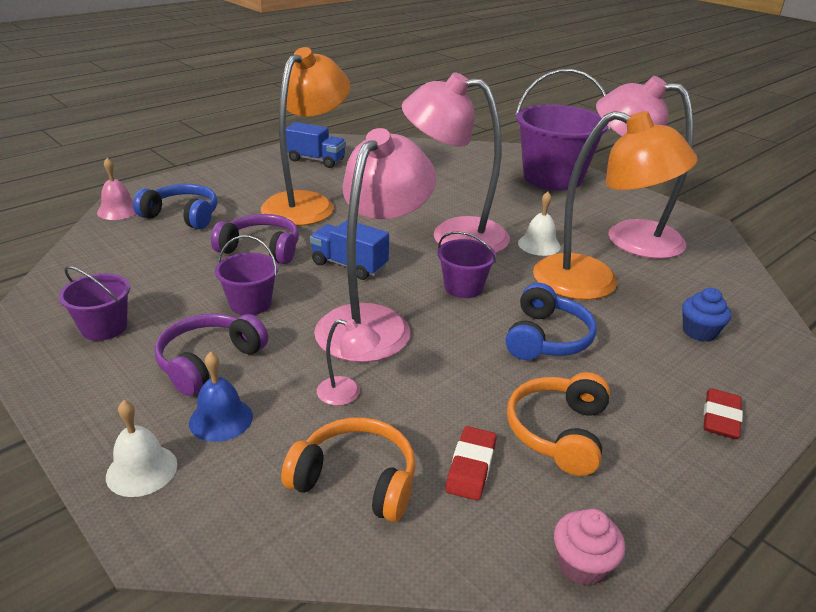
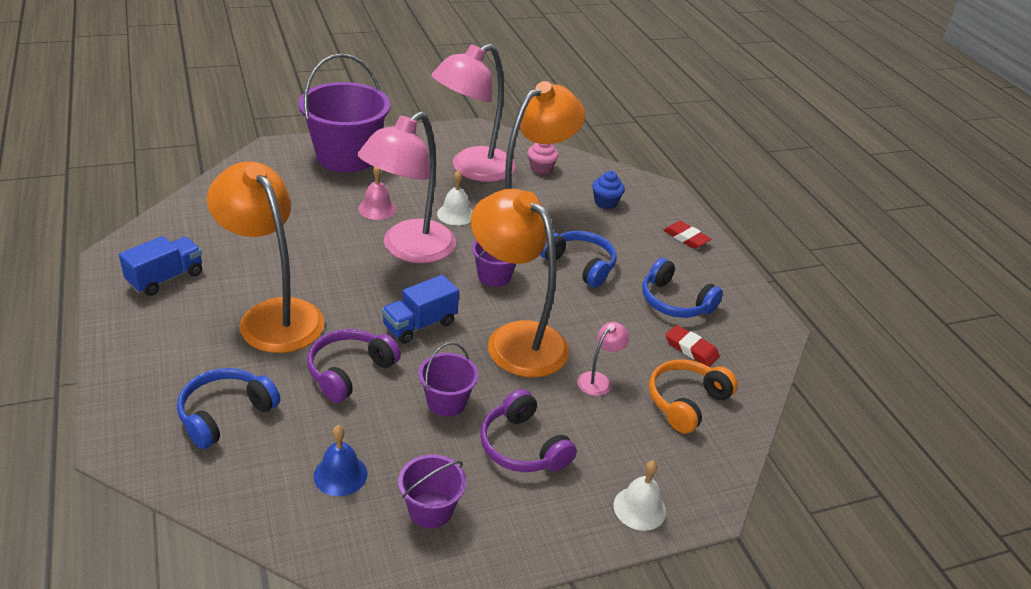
camera: 70 degrees left, 5 degrees up
(118, 210) = (163, 468): pink bell -> pink bell (377, 208)
(221, 419) = (599, 454): blue bell -> blue bell (340, 474)
(373, 322) = (515, 339): pink lamp -> orange lamp
(558, 432) = (674, 302): orange headphones -> blue headphones
(582, 565) = (774, 338): pink cupcake -> pink cupcake (541, 168)

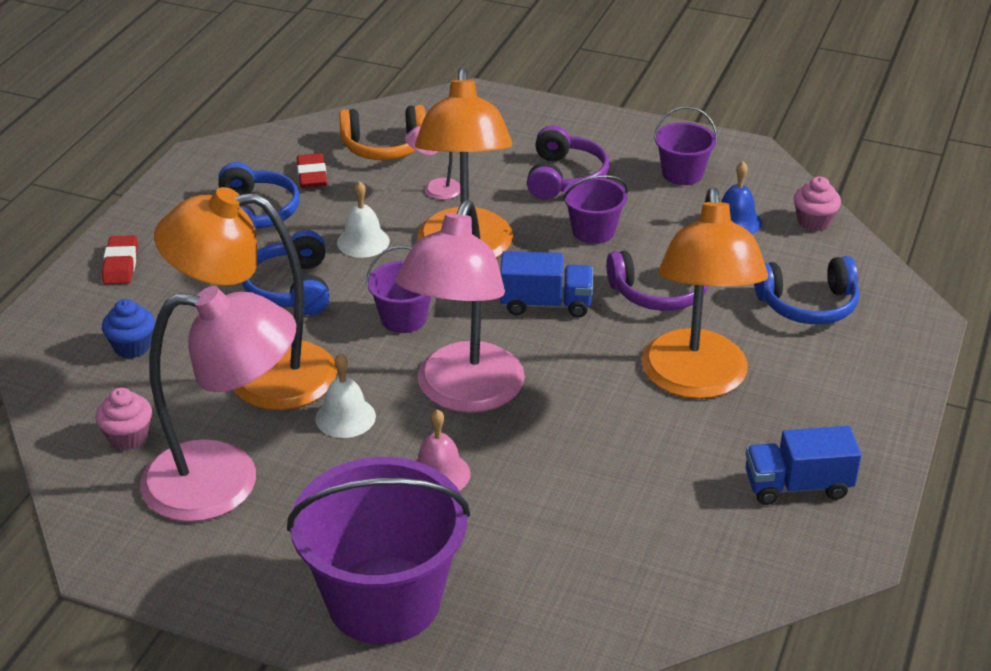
camera: 135 degrees left, 0 degrees up
(267, 513) = (813, 222): none -> pink cupcake
(408, 249) = (463, 394): pink lamp -> pink lamp turned 120 degrees clockwise
(639, 508) = (523, 113): white bell -> white bell (363, 242)

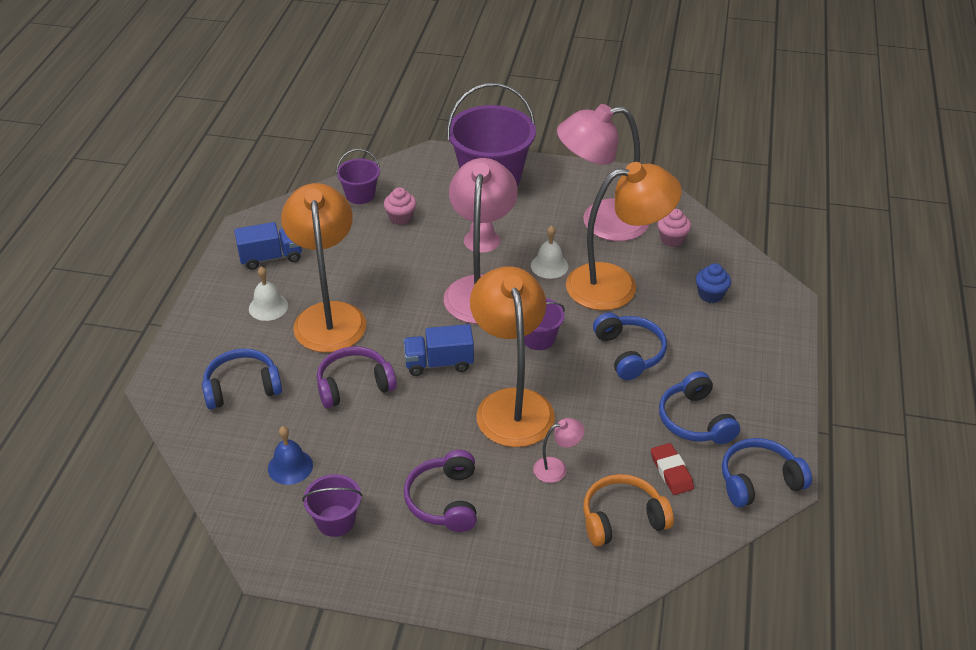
camera: 170 degrees right, 5 degrees up
(121, 264) = (766, 358): red eraser -> none
(225, 159) = (759, 481): none -> blue headphones
(363, 242) = (595, 403): white bell -> white bell (268, 307)
(593, 231) = (411, 439): purple bucket -> purple bucket (360, 195)
(813, 222) = (222, 475): pink cupcake -> pink cupcake (401, 218)

